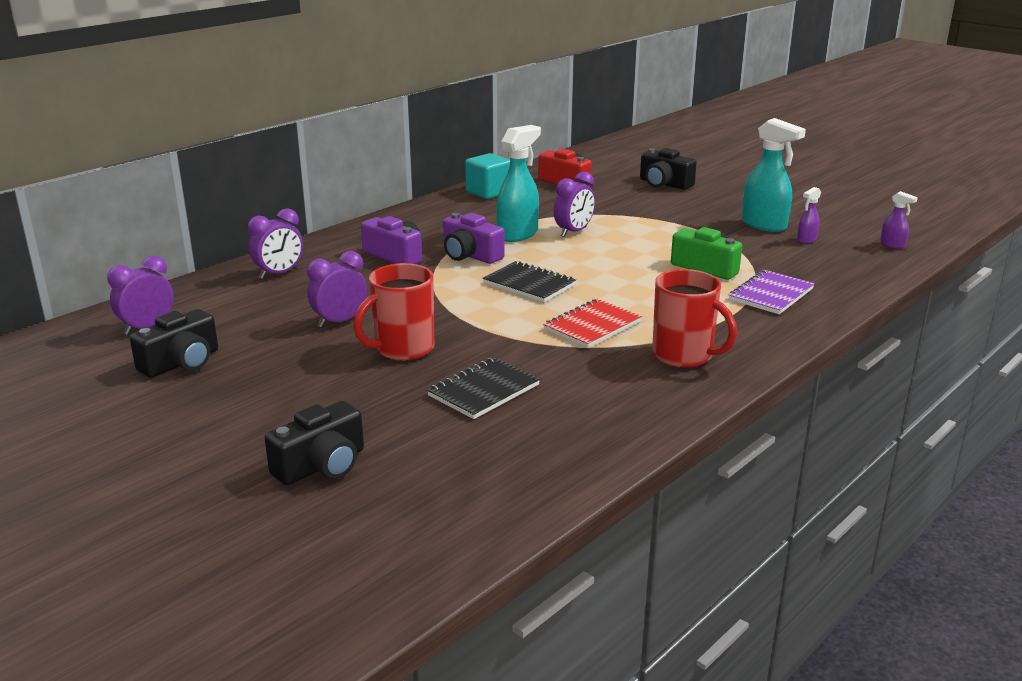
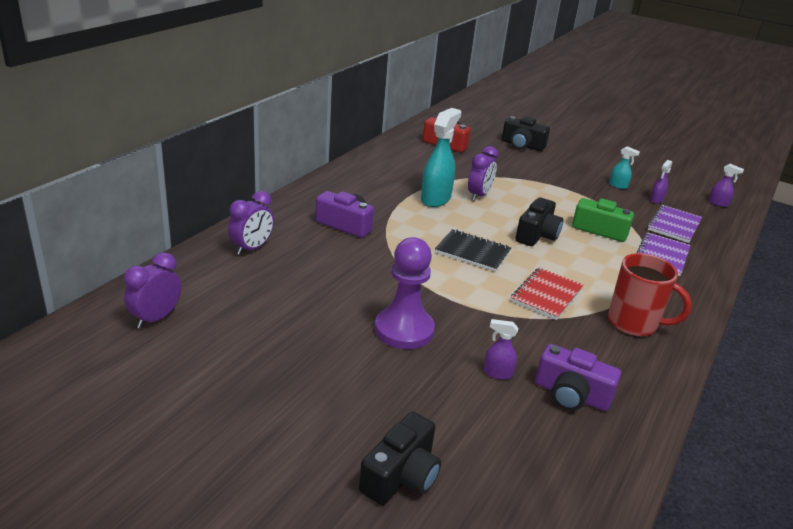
camera: 15 degrees left, 5 degrees up
(181, 363) = (209, 359): black camera -> black camera (537, 235)
(339, 321) = (333, 301): purple clock -> none
(402, 349) = (404, 330): red mug -> purple pawn
(470, 255) = (408, 222): purple camera -> purple camera (571, 395)
(484, 390) = (497, 373): black notebook -> purple spray bottle
(488, 192) = (389, 155): turquoise cube -> none
(764, 225) = (618, 186): turquoise spray bottle -> turquoise spray bottle, size x0.49
(811, 265) = (674, 225): none -> purple notebook

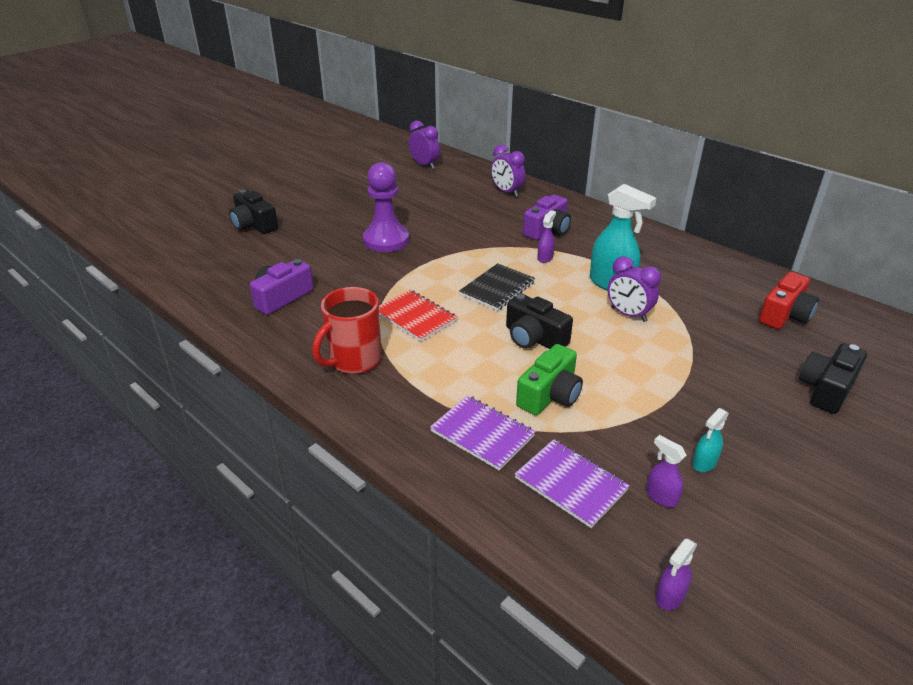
camera: 105 degrees right, 5 degrees up
(497, 373) = (321, 270): purple spray bottle -> purple spray bottle (545, 258)

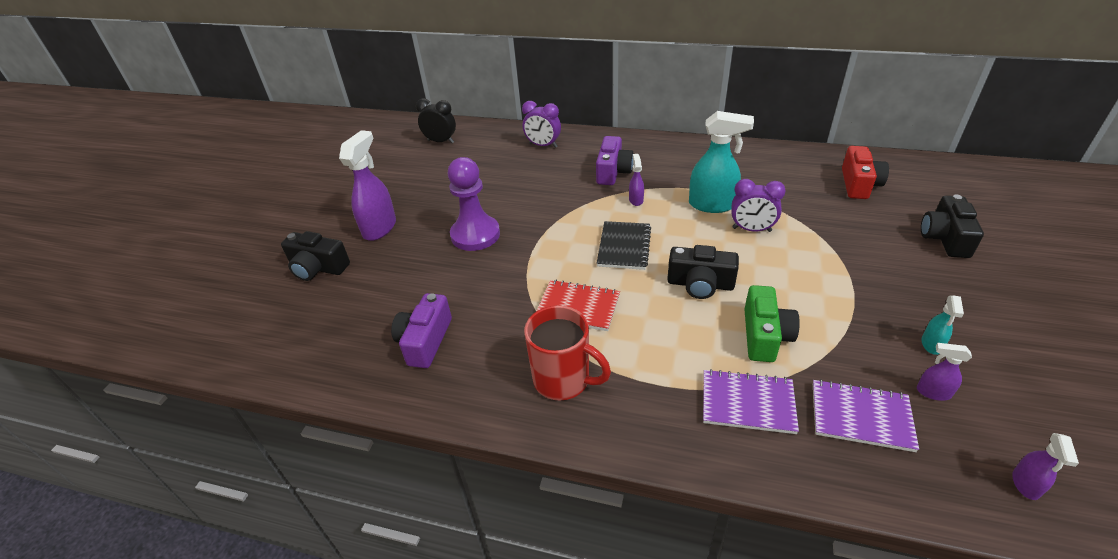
camera: 25 degrees left, 5 degrees up
(320, 212) = (380, 228): none -> purple spray bottle
(354, 360) = (563, 380): red mug -> red mug turned 75 degrees counterclockwise
(424, 165) = (441, 141): purple clock -> black clock

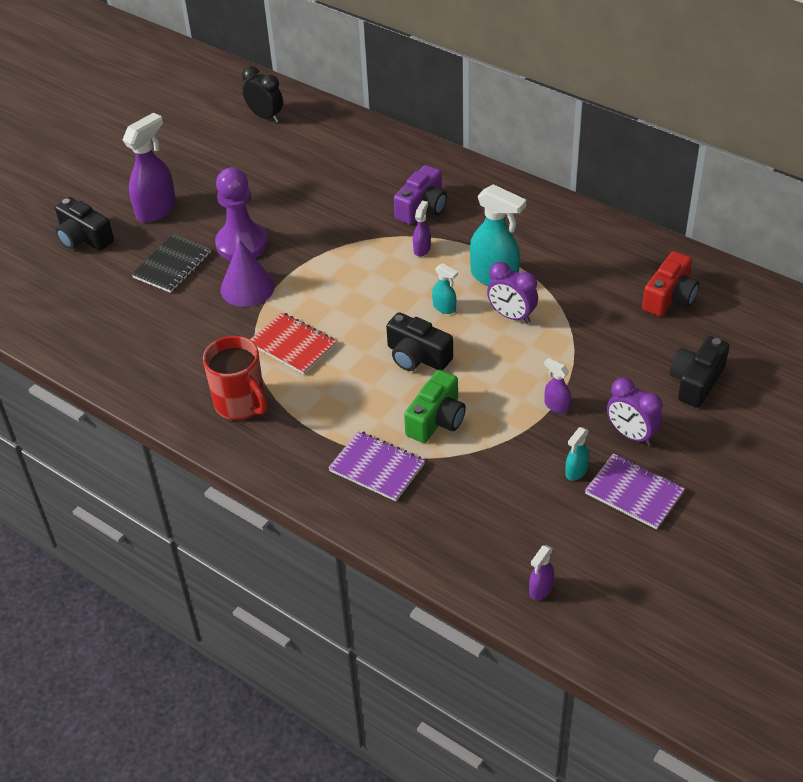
camera: 20 degrees right, 5 degrees up
(425, 341) = (146, 337): purple camera -> none
(502, 269) = (247, 287): none -> purple cone
(543, 145) = (371, 152): purple clock -> purple clock (631, 435)
(624, 247) = (374, 298): black notebook -> black notebook (172, 265)
(691, 238) = (444, 308): none -> turquoise spray bottle
(861, 417) = (459, 506): purple notebook -> purple notebook (634, 493)
(933, 392) = (537, 507): purple spray bottle -> purple spray bottle (556, 406)

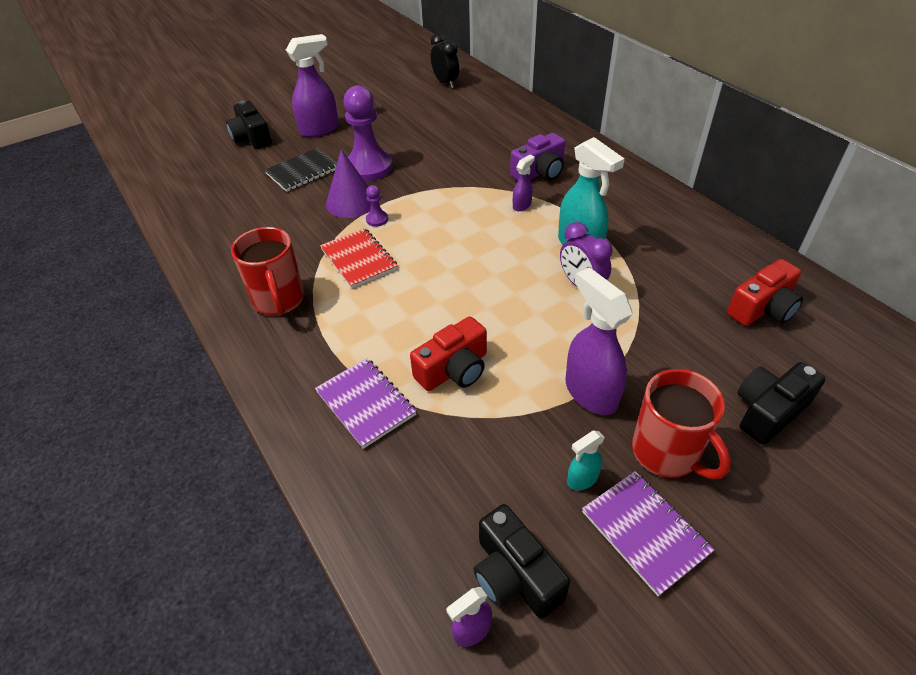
camera: 20 degrees right, 0 degrees up
(286, 299) = (377, 219): none -> purple pawn
(417, 356) = (467, 300): black camera -> black camera (514, 575)
(436, 419) = (454, 369): green camera -> red camera
(444, 308) = (517, 261): turquoise spray bottle -> none
(556, 406) = (590, 392): purple spray bottle -> purple spray bottle, size x2.03
(631, 435) = (666, 453): purple clock -> red mug

